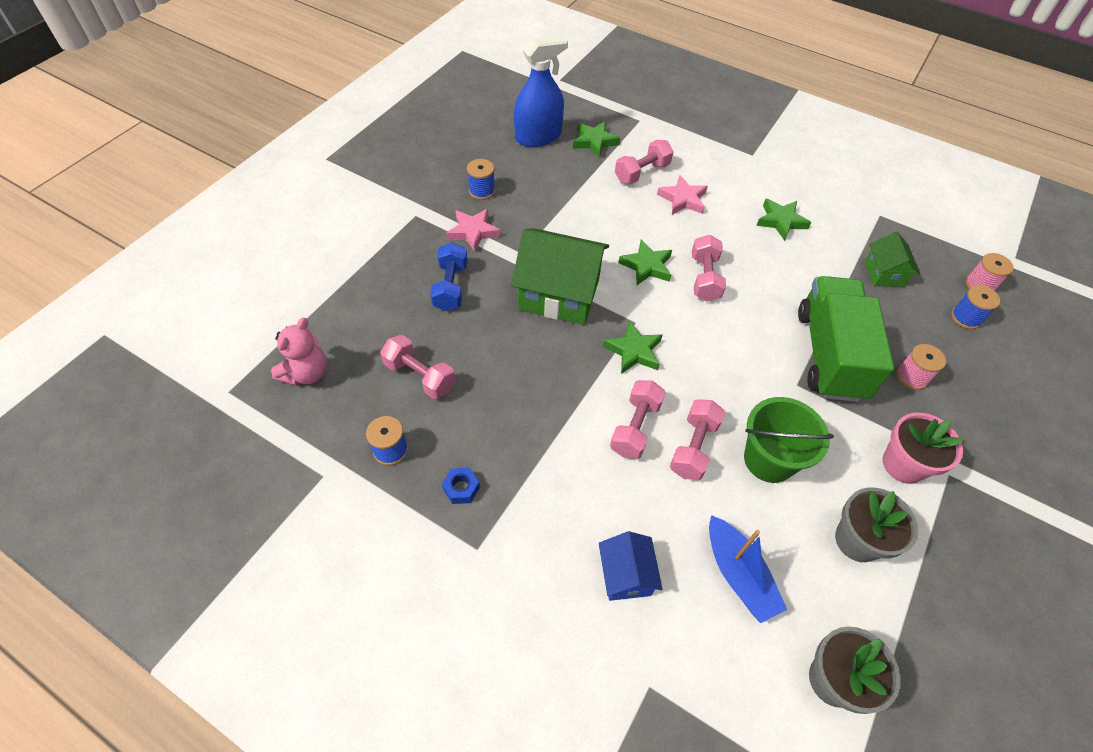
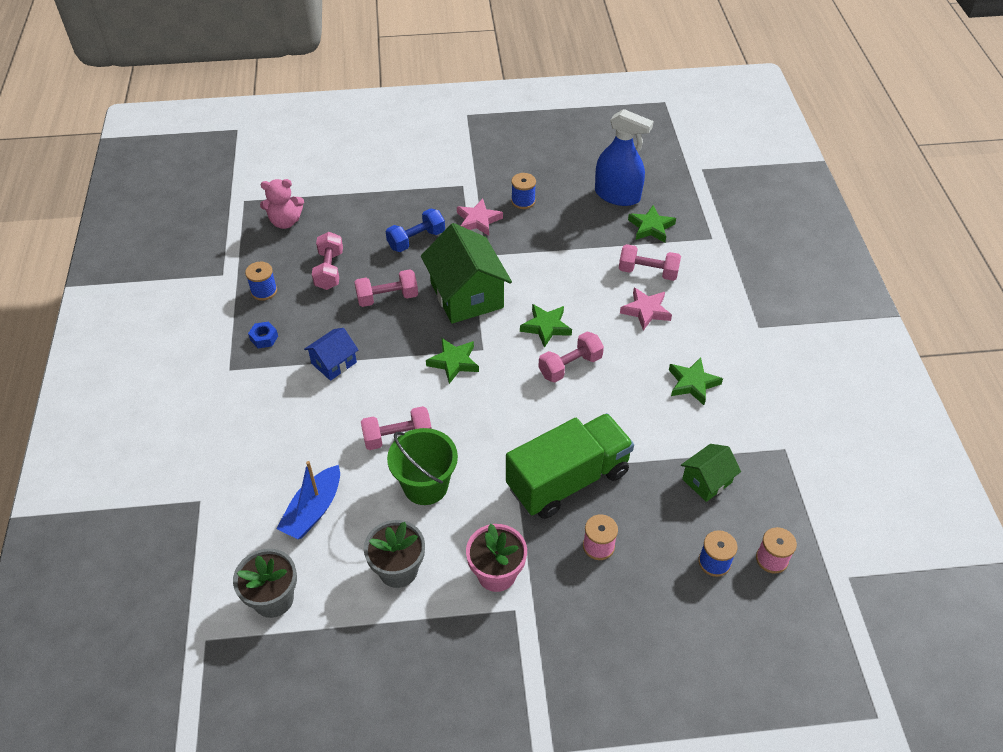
camera: 55 degrees right, 5 degrees down
(626, 575) = (267, 450): blue house -> blue house (334, 363)
(635, 427) = (386, 397): pink dumbbell -> pink dumbbell (387, 298)

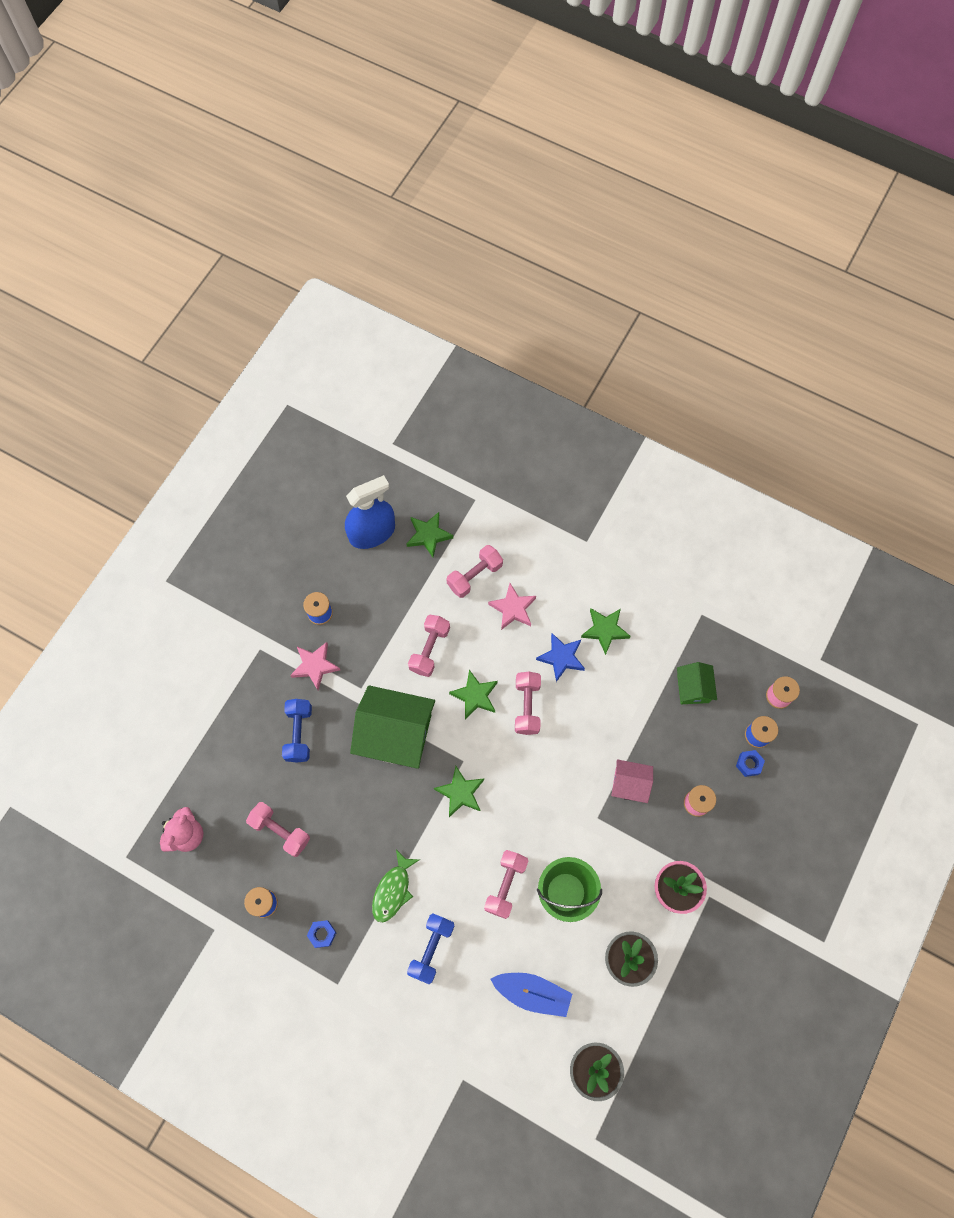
camera: 55 degrees left, 20 degrees up
(302, 415) = (431, 948): none -> blue dumbbell
(313, 510) = (532, 993): blue boat -> blue boat turned 45 degrees counterclockwise
(334, 363) = (393, 890): blue house -> green fish
(387, 298) = (350, 801): pink dumbbell -> pink dumbbell (429, 649)
(568, 480) = (629, 784): green truck -> pink house
(636, 366) = (561, 657): none -> blue star
(678, 571) = (749, 764): none -> blue nut

